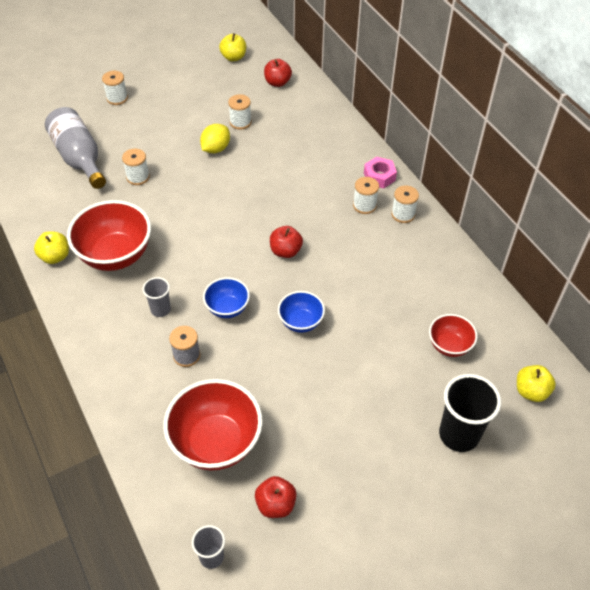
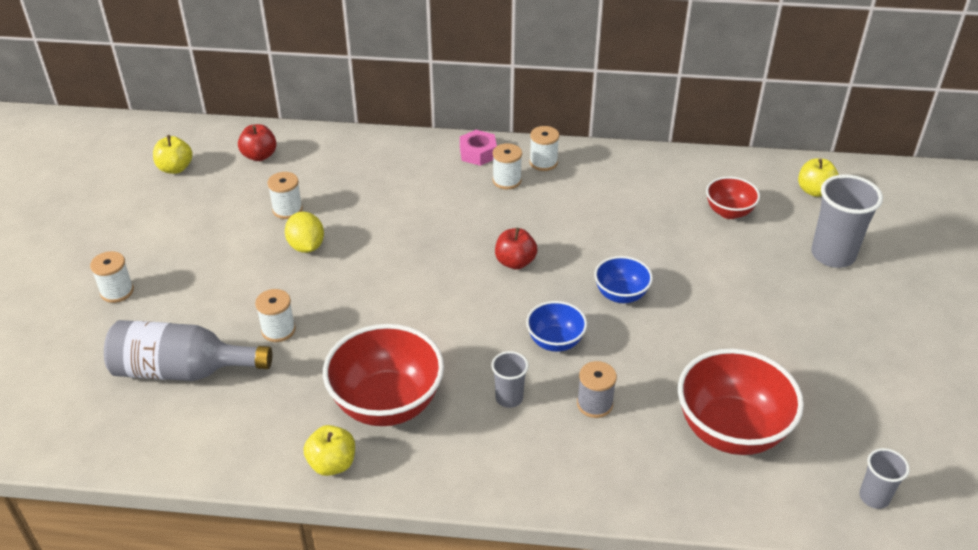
camera: 55 degrees left, 10 degrees down
(275, 504) = (837, 417): red apple -> none
(459, 434) = (833, 255): black cup -> grey cup

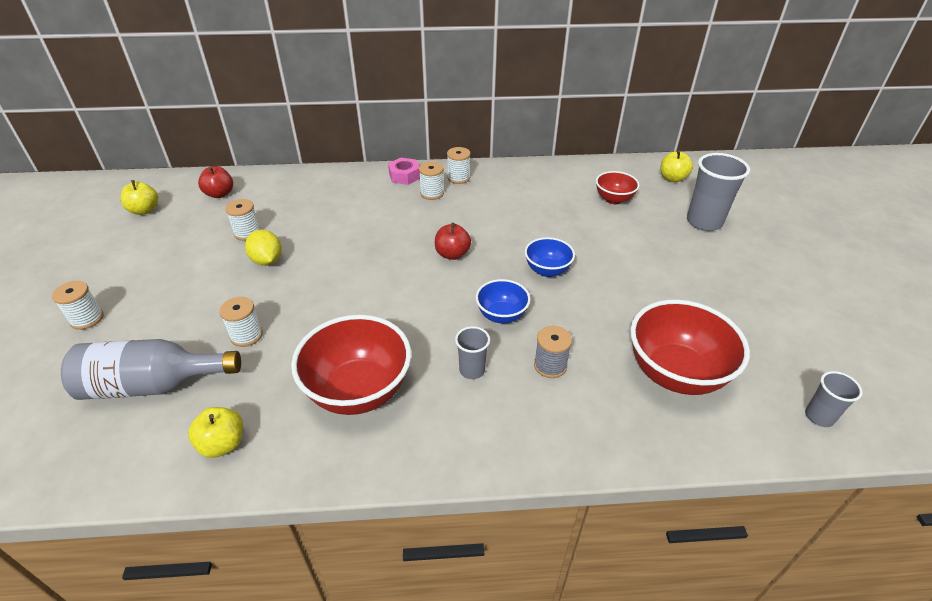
camera: 10 degrees left, 0 degrees up
(332, 464) = (311, 458): yellow apple -> yellow apple (223, 444)

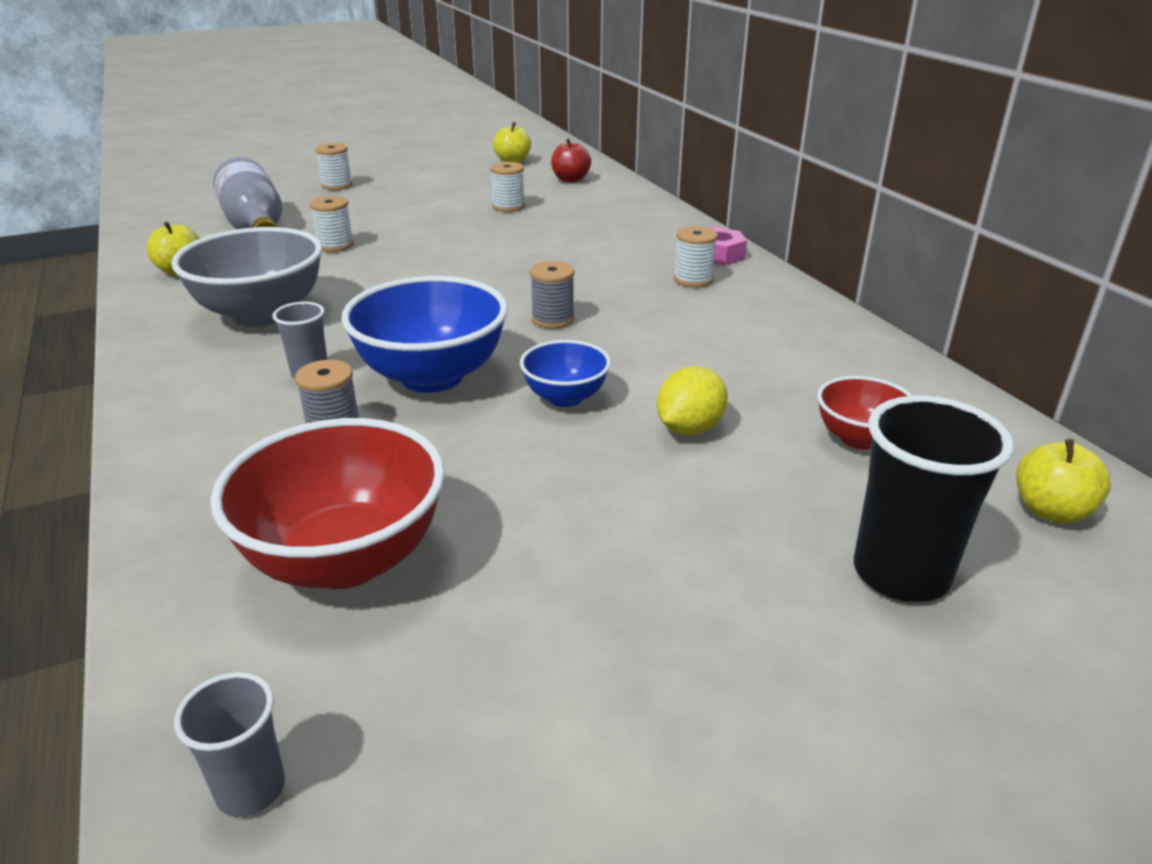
camera: 70 degrees right, 10 degrees down
(267, 261) = (464, 226): yellow lemon -> yellow lemon (689, 428)
(358, 391) = (261, 314): red bowl -> grey bowl
(452, 254) = (553, 319): red apple -> grey spool
(458, 178) = (758, 290): white spool -> none
(501, 315) = (432, 376): blue bowl -> blue bowl, size x1.84
(704, 222) = (900, 574): grey cup -> black cup

